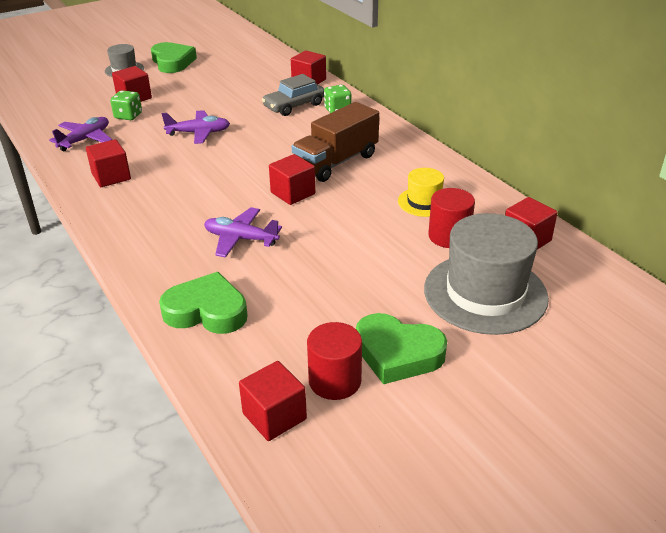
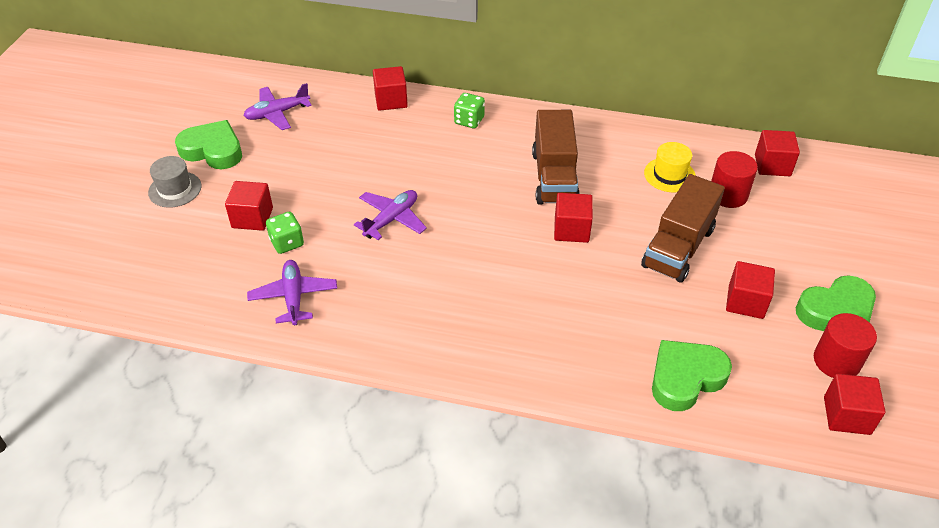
camera: 45 degrees left, 10 degrees up
(111, 177) = (396, 319): red cube -> red cube (745, 302)
(241, 239) = (605, 299): purple plane -> purple plane (277, 113)
(294, 106) = (425, 137): grey car -> none
(347, 242) = (678, 247): none -> brown truck
(485, 293) = (812, 227): grey hat -> none

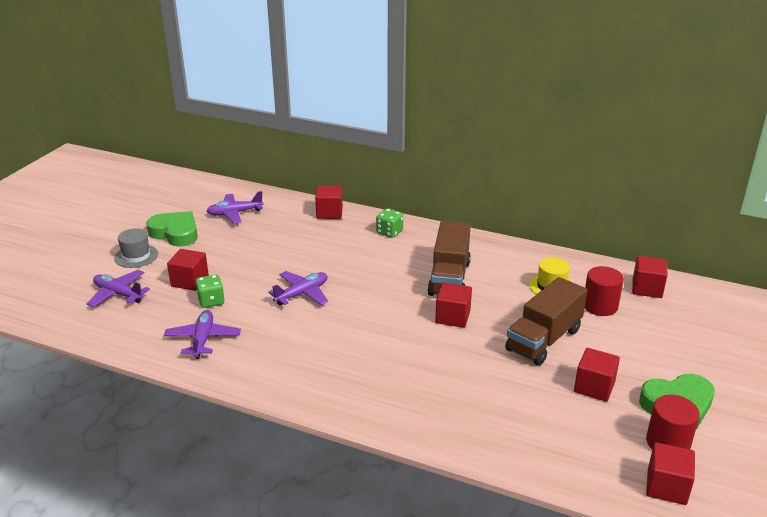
camera: 10 degrees right, 15 degrees down
(171, 247) = (118, 294): none -> purple plane
(685, 378) = (522, 438): green heart -> none

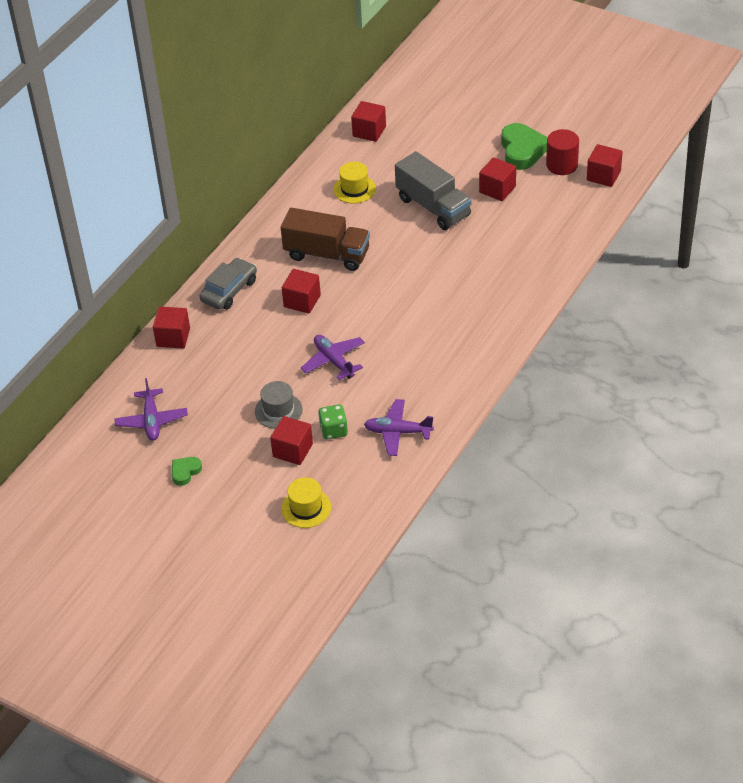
camera: 80 degrees left, 15 degrees up
(118, 294) = (306, 508): purple plane -> yellow hat
(136, 256) = (230, 502): grey hat -> grey hat (278, 410)
(175, 233) = (185, 472): green heart -> green heart, size x0.52
(389, 232) = (229, 291): green dice -> grey car
(452, 317) = (391, 258): red cube -> red cube (302, 301)
(543, 340) = (433, 207): brown truck -> grey truck
(600, 306) = (390, 165): red cylinder -> none

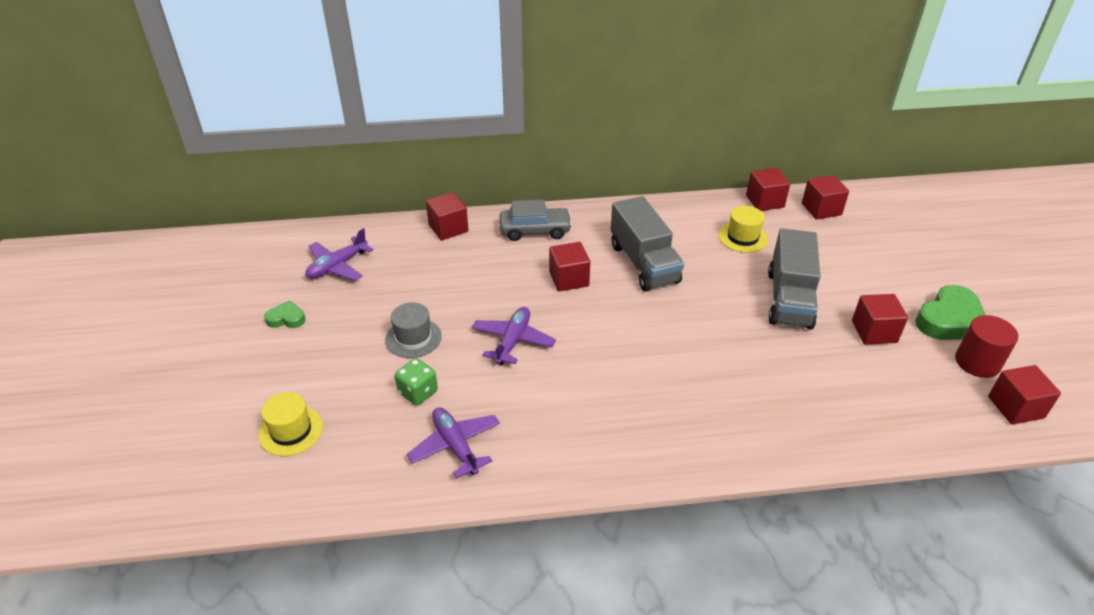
camera: 50 degrees right, 5 degrees down
(292, 450) = (367, 376): red cube -> red cube (765, 201)
(327, 254) = (643, 263): brown truck -> grey truck

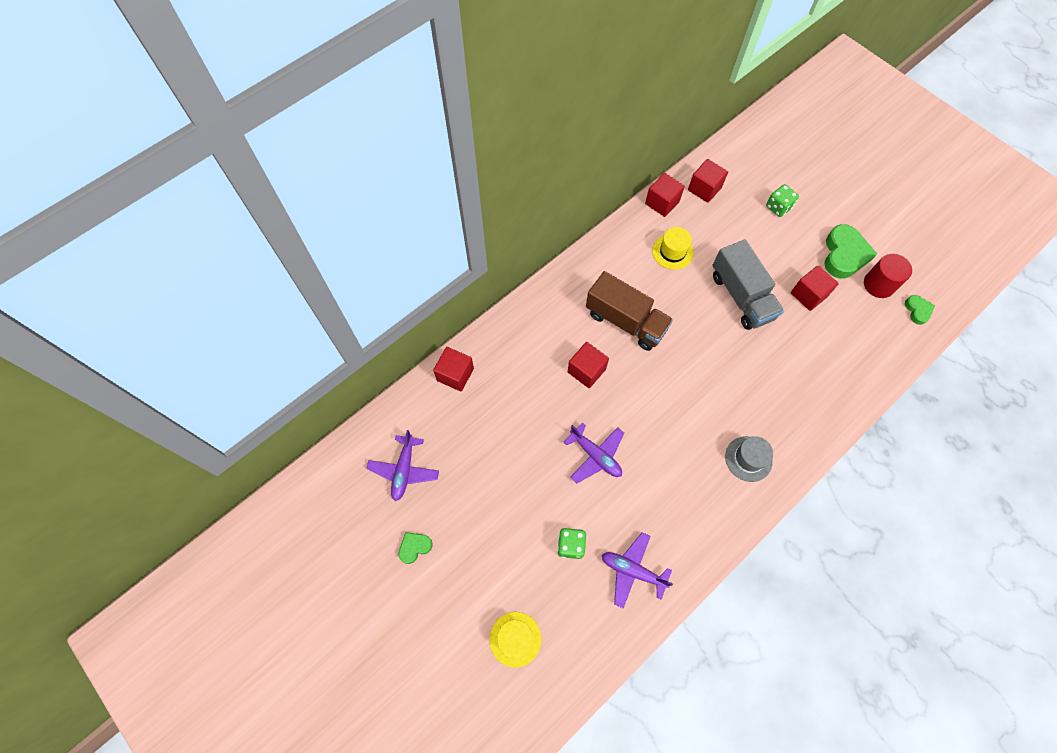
camera: 35 degrees left, 25 degrees up
(413, 338) = (525, 500): grey hat -> grey hat (748, 459)
(513, 341) = (595, 456): purple plane -> purple plane turned 150 degrees clockwise
(535, 230) = (523, 335): grey car -> none
(643, 263) = (625, 321): grey truck -> brown truck
(897, 253) = (778, 207): none -> green dice
(1015, 407) = (917, 310): red cube -> green heart

